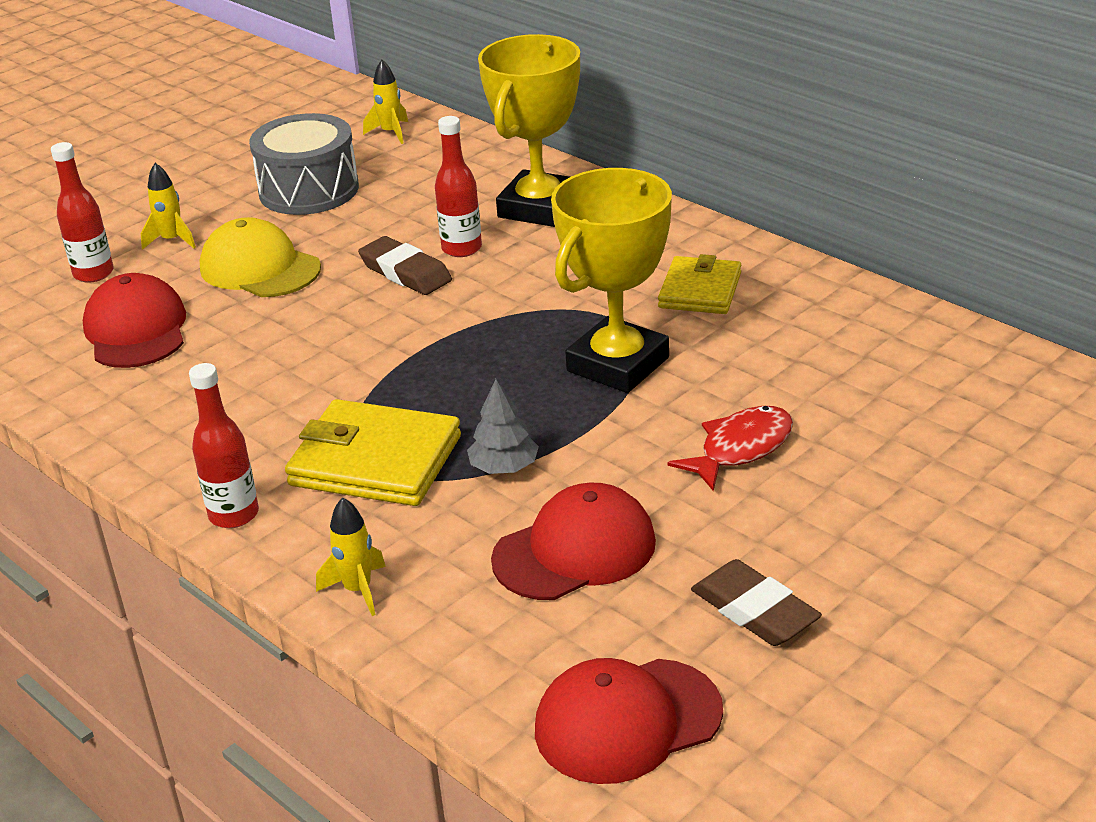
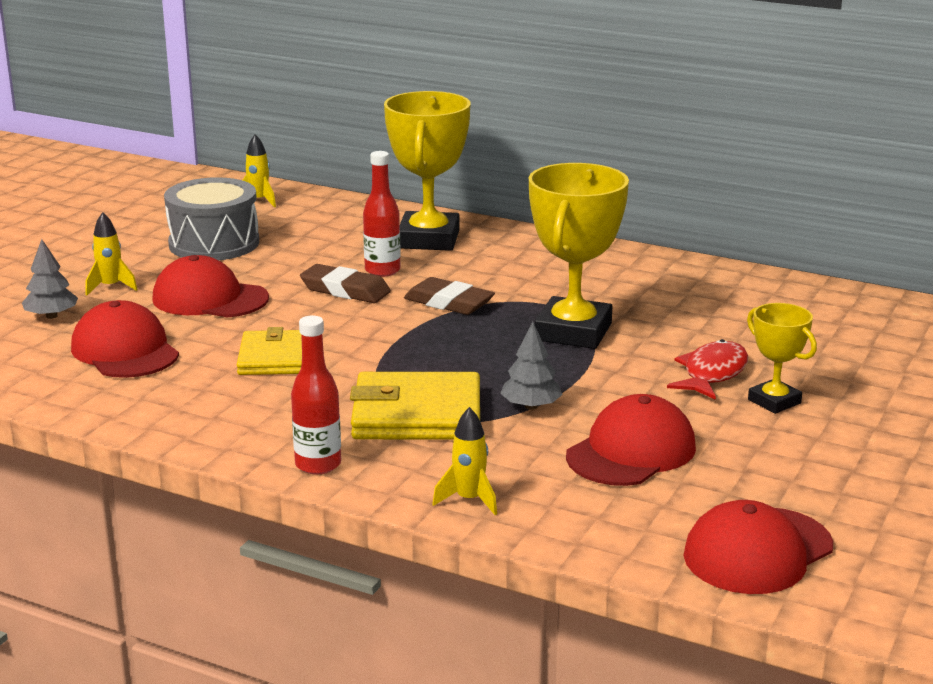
camera: 20 degrees left, 10 degrees down
(93, 273) = (51, 316): red bottle -> grey tree
(260, 268) = (210, 298): yellow cap -> red cap
(700, 290) = (603, 280): yellow wallet -> yellow wallet (273, 358)
(755, 610) = (801, 470): brown eraser -> brown eraser (449, 302)
(788, 502) = (774, 401): none -> yellow trophy

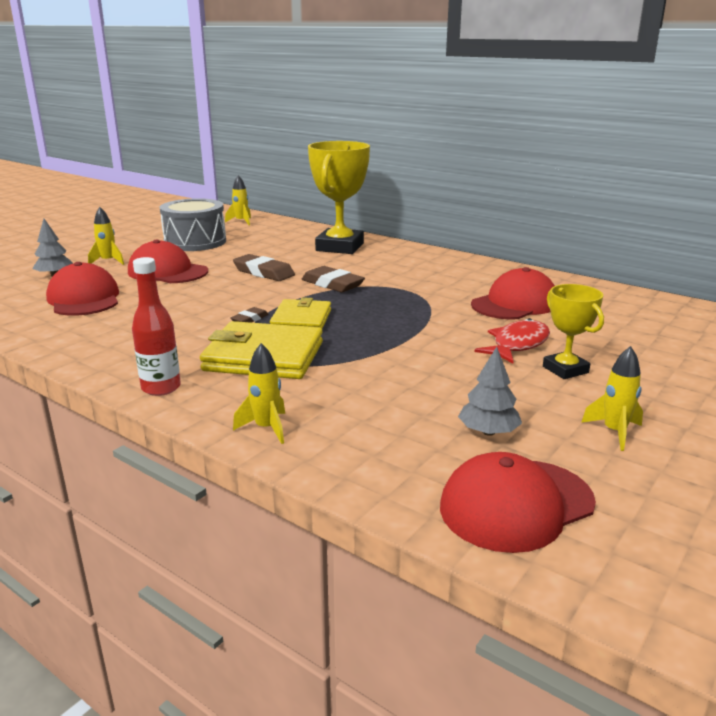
camera: 10 degrees right, 0 degrees up
(273, 358) = (183, 310): yellow wallet -> yellow wallet (301, 320)
(369, 364) = (250, 319): none -> brown eraser
(382, 271) = (297, 263): red bottle -> none
(531, 406) = (358, 358): grey tree -> grey tree (488, 432)
(573, 332) = (416, 308): yellow trophy -> none
(631, 451) = (427, 400): red cap -> red cap (515, 304)
(839, 469) = (614, 432): none -> yellow rocket

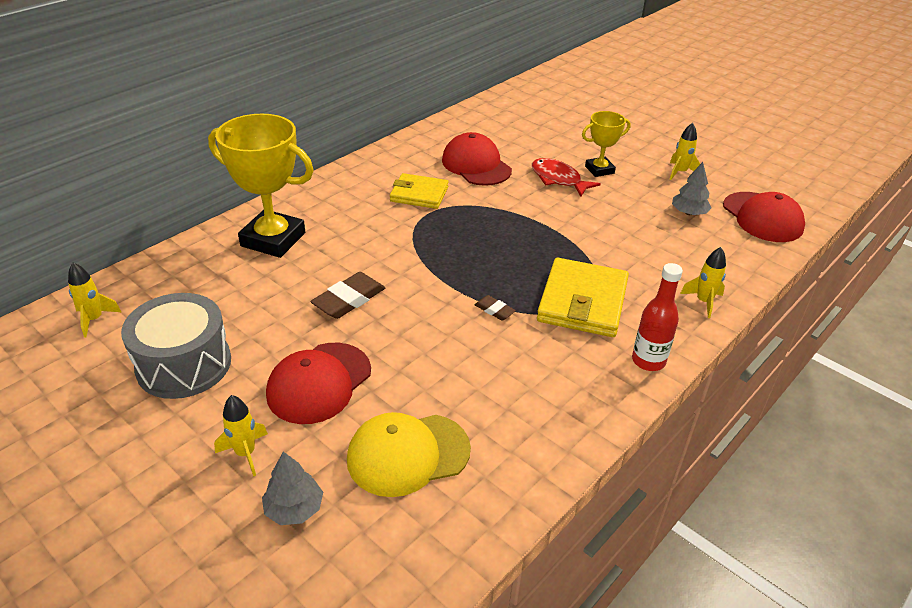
camera: 85 degrees left, 15 degrees up
(84, 299) = (408, 454): red cap -> yellow cap
(301, 320) = (499, 277): yellow wallet -> yellow wallet (419, 194)
(332, 284) = (403, 253): brown eraser -> none

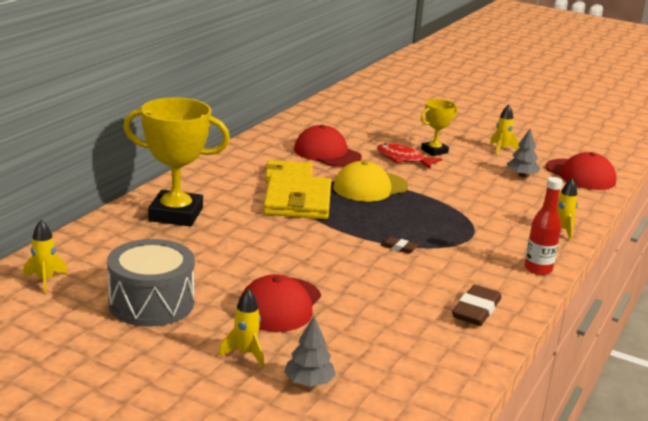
camera: 15 degrees left, 15 degrees down
(349, 299) = (271, 250): brown eraser -> brown eraser (476, 310)
(408, 454) = (381, 341): yellow cap -> yellow cap (370, 187)
(582, 302) = (467, 237): yellow wallet -> yellow wallet (297, 202)

